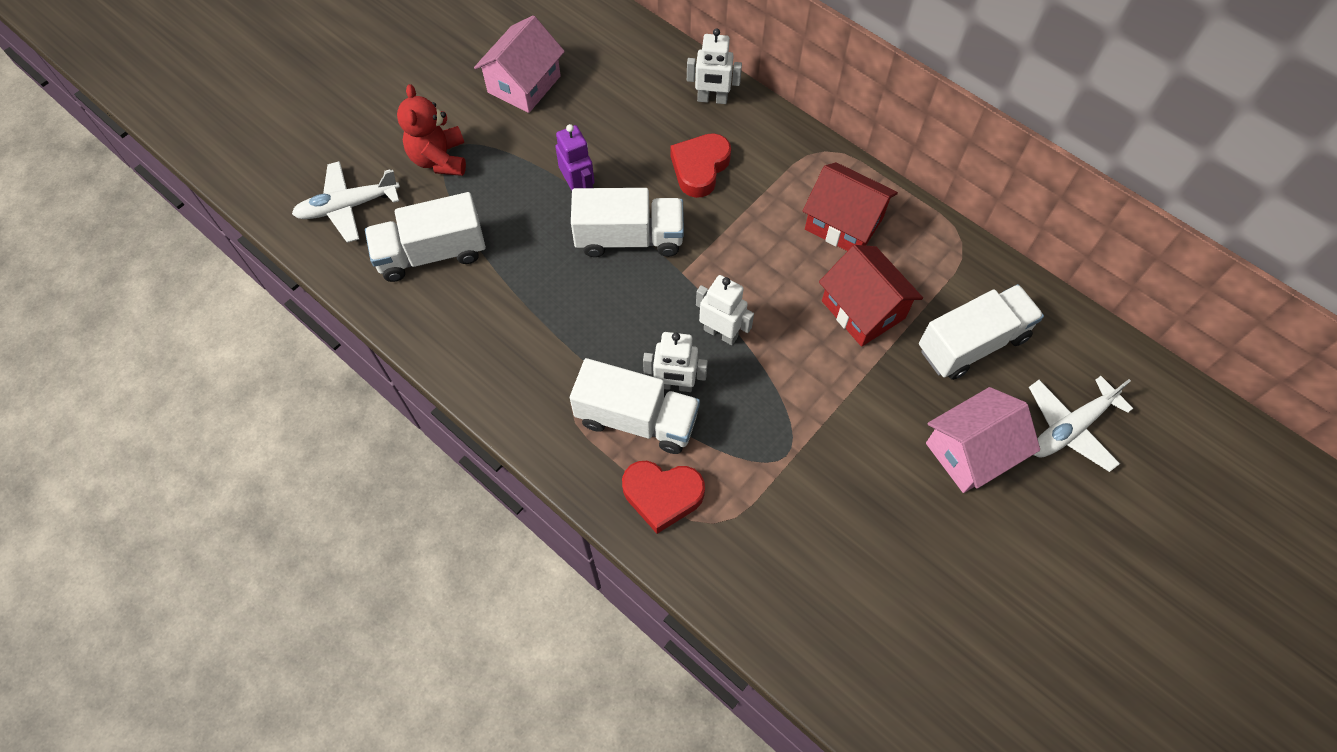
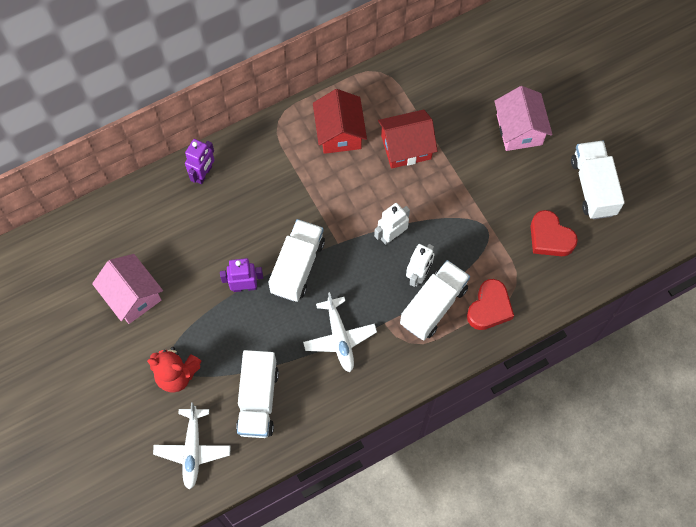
camera: 70 degrees left, 5 degrees up
(700, 168) = (259, 203): red heart -> red heart (550, 237)
(712, 99) = (203, 174): white robot -> purple robot
(844, 224) = (339, 132): red house -> red house turned 60 degrees counterclockwise
(972, 343) = (451, 97): white truck -> white truck (593, 187)
(1070, 428) = (522, 72): white plane -> white plane (339, 338)

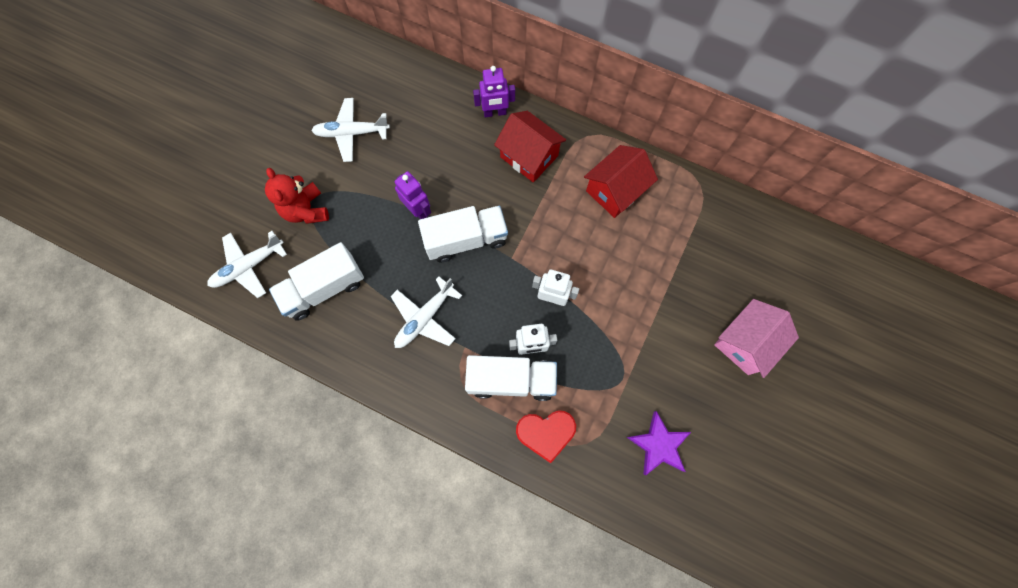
camera: 55 degrees right, 5 degrees up
(132, 296) = (351, 133): pink house -> white plane
(406, 147) = (646, 254): red house -> red house (529, 156)
(550, 237) = (658, 445): red heart -> purple star
(593, 187) = (744, 453): white truck -> none

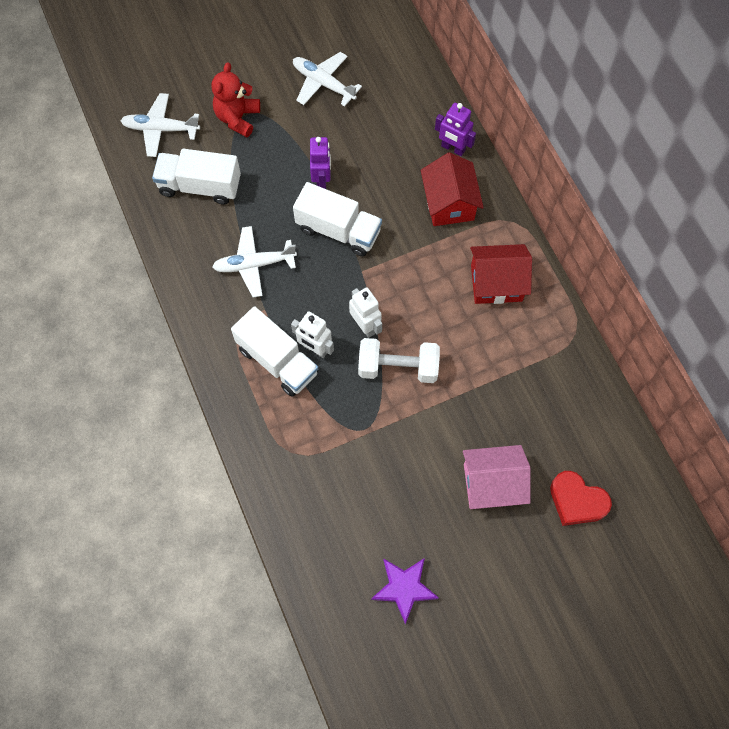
camera: 40 degrees right, 5 degrees down
(545, 433) = (268, 419): red heart -> red heart (576, 501)
(604, 310) = (398, 367): none -> white dumbbell
(658, 445) = (346, 500): purple star -> purple star (404, 588)

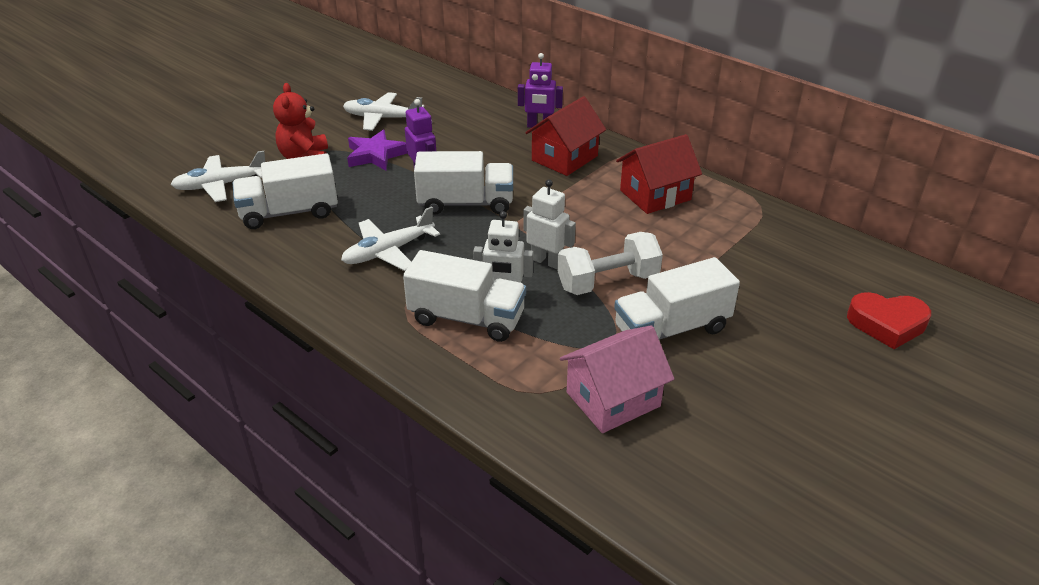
camera: 25 degrees left, 30 degrees down
(404, 588) = (779, 474): purple star -> purple star (375, 155)
(415, 435) = (671, 329): none -> white truck
(449, 203) = (564, 158): red house -> red house turned 75 degrees clockwise
(492, 484) = (789, 341): pink house -> pink house (613, 399)

